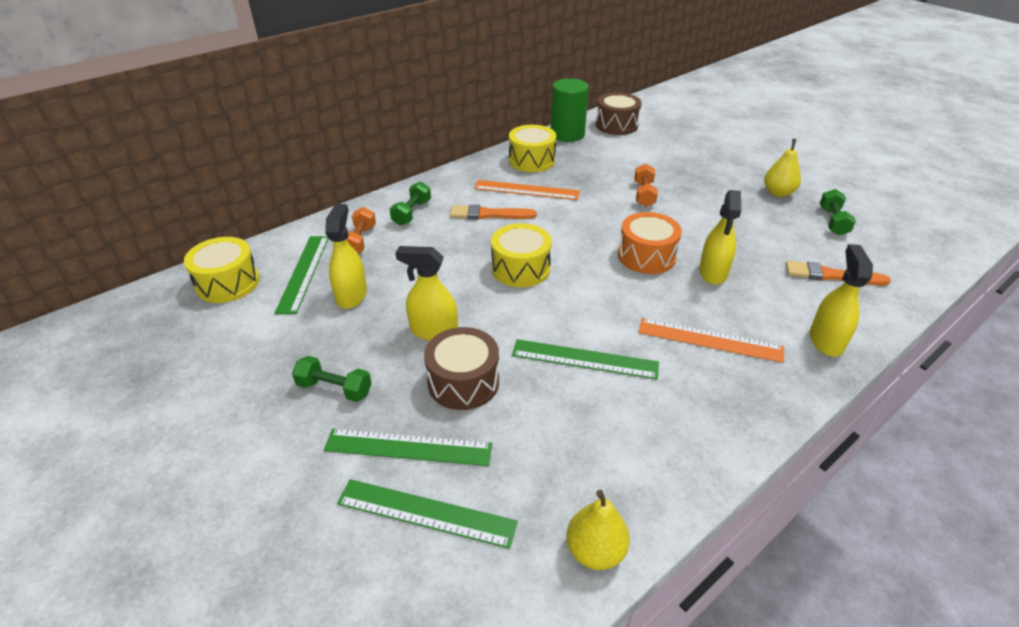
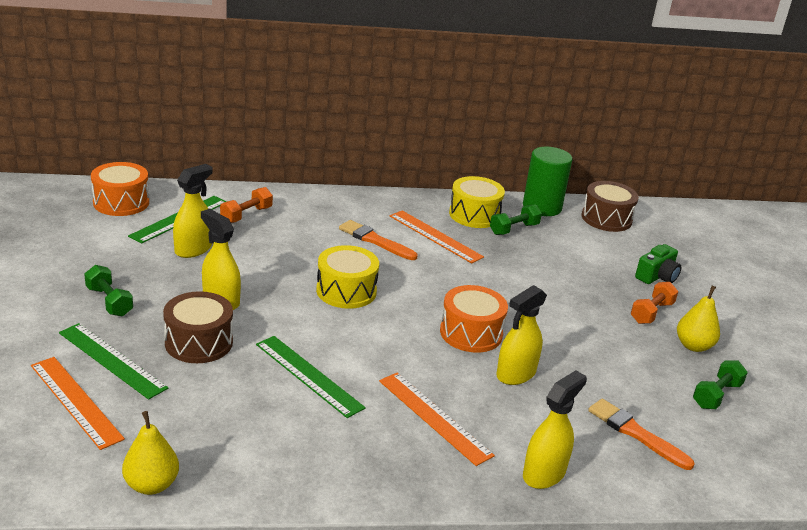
camera: 30 degrees right, 10 degrees down
(228, 283) = (121, 202): yellow drum -> orange drum
(412, 213) = (313, 212): green dumbbell -> green dumbbell (514, 229)
(426, 513) = (75, 401): green ruler -> orange ruler
(644, 194) = (544, 286): orange dumbbell -> orange dumbbell (651, 313)
(697, 153) = (657, 276): none -> green camera

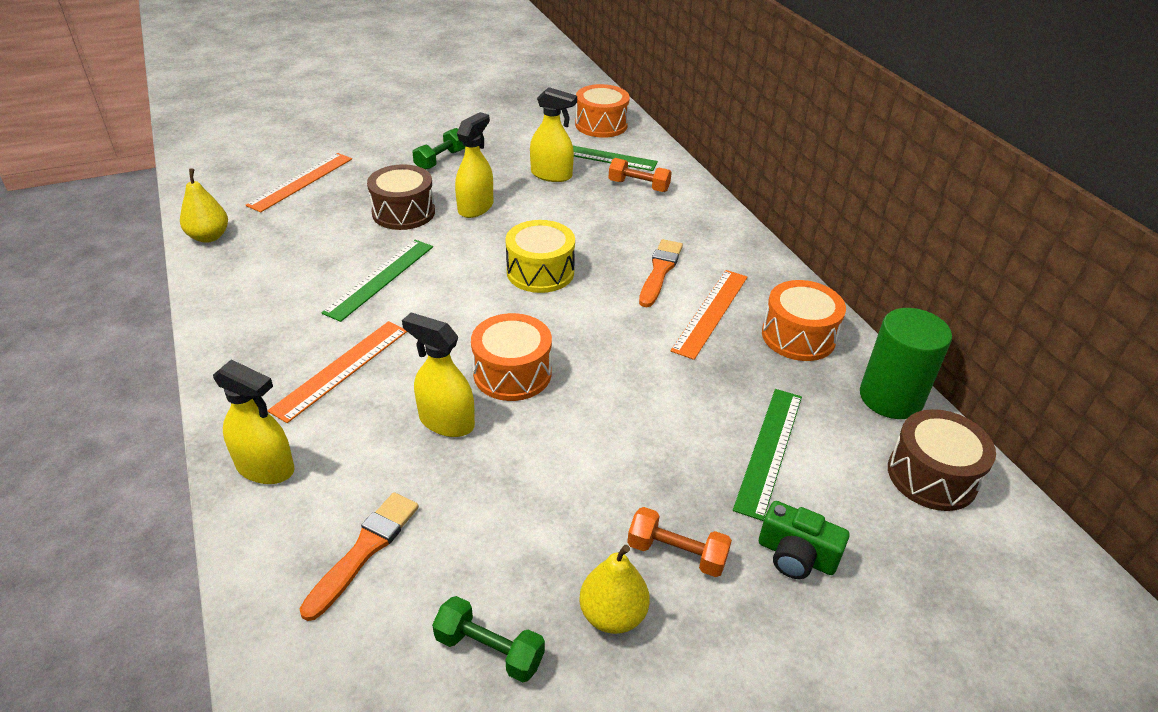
camera: 75 degrees right, 10 degrees up
(112, 360) = (360, 182): green ruler -> green ruler (769, 450)
(474, 215) = (798, 336): yellow drum -> orange drum
(514, 229) = (795, 377): green dumbbell -> none

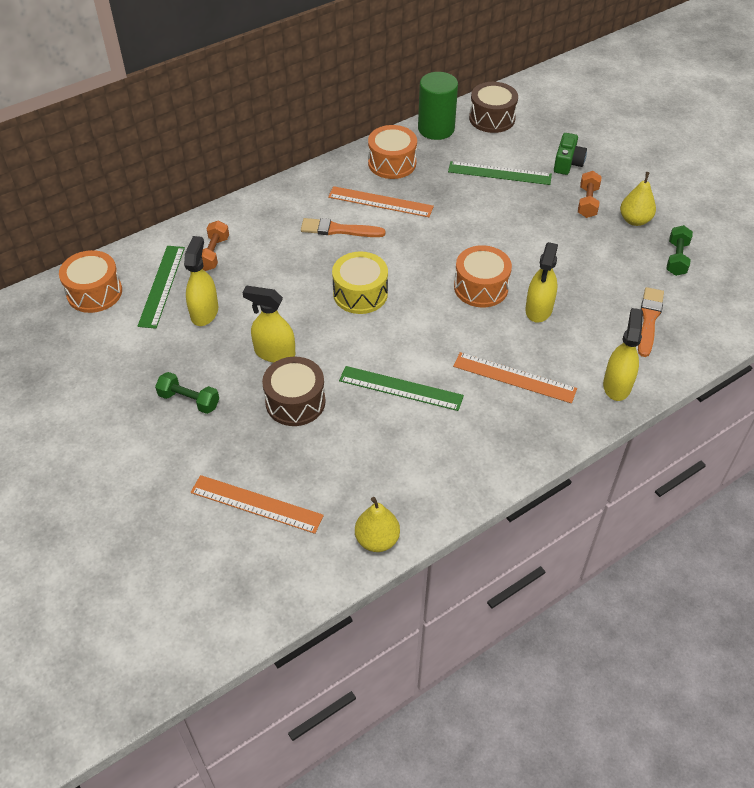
camera: 100 degrees left, 10 degrees up
(364, 550) = (649, 319): orange brush -> orange brush turned 90 degrees clockwise

